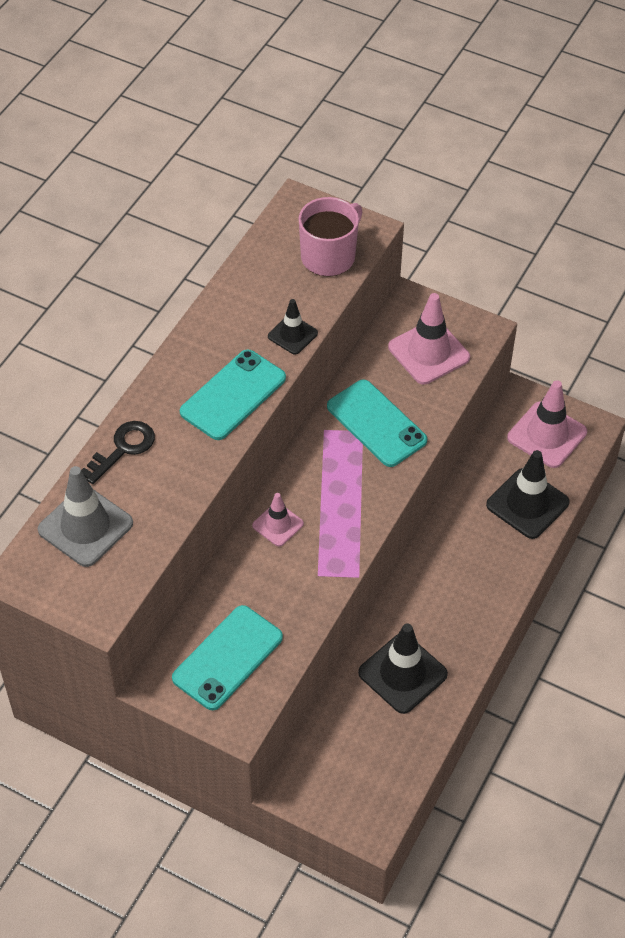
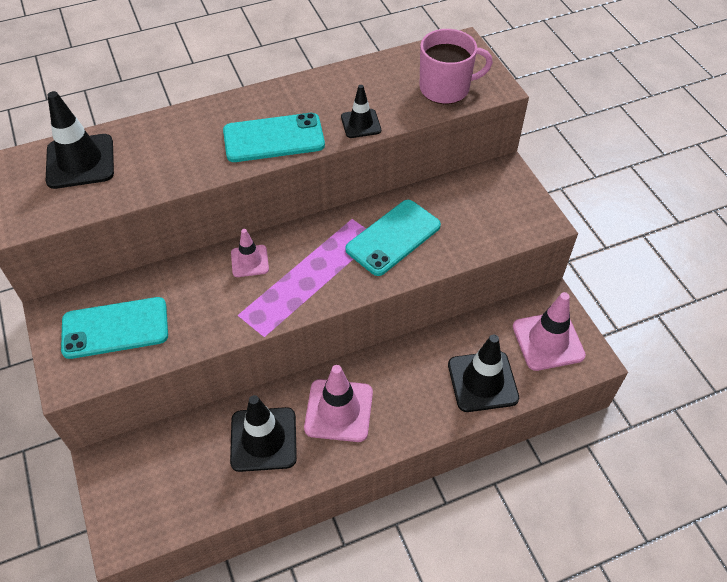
camera: 40 degrees right, 0 degrees up
(85, 526) = (80, 161): grey traffic cone -> black traffic cone
(123, 449) = (163, 128): black key -> none
(376, 423) = (393, 237): turquoise phone -> turquoise phone turned 45 degrees clockwise
(429, 352) = (484, 213): pink traffic cone -> pink traffic cone (339, 410)

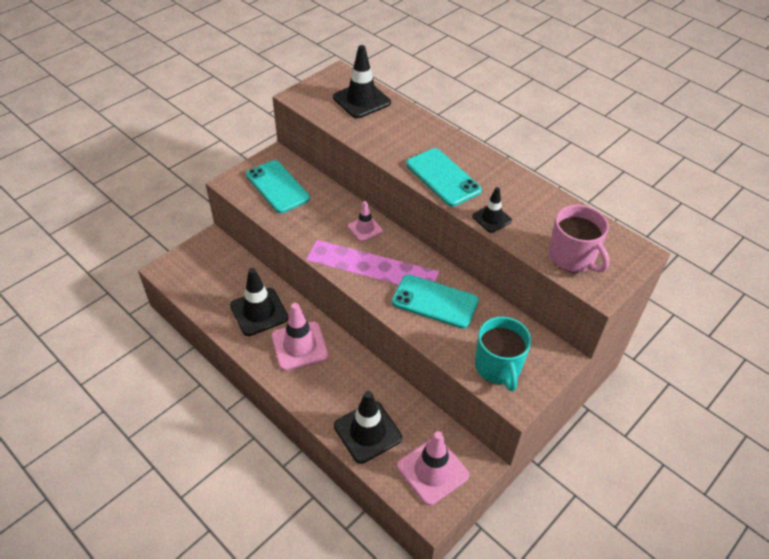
camera: 65 degrees right, 5 degrees down
(499, 220) = (498, 367): none -> turquoise mug

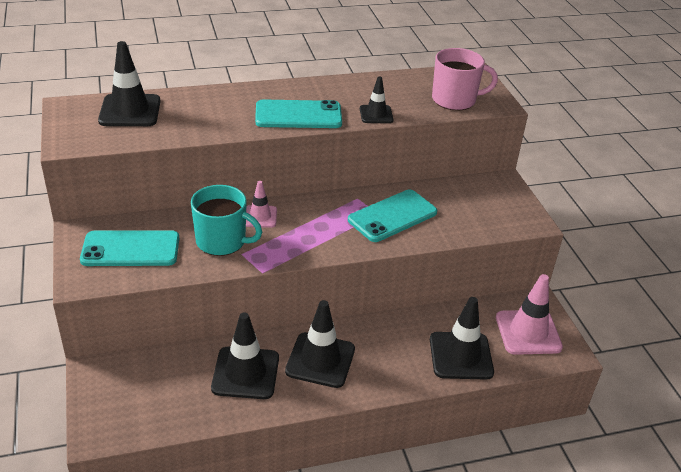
camera: 60 degrees left, 10 degrees down
(299, 346) = (320, 360): pink traffic cone -> black traffic cone
(498, 367) = (491, 215): turquoise mug -> turquoise mug (222, 241)

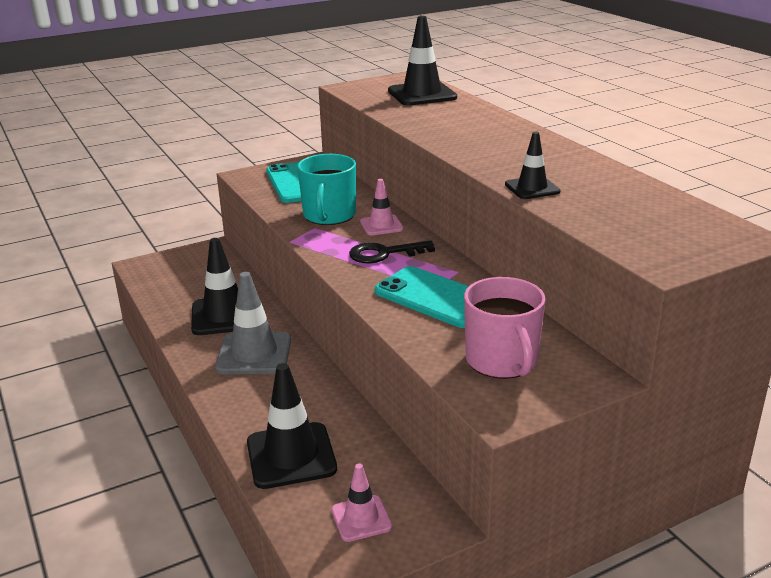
camera: 80 degrees right, 10 degrees down
(298, 115) = (486, 152): turquoise phone -> none
(313, 225) = (385, 253): none -> black key
(320, 360) = (254, 354): black traffic cone -> grey traffic cone
(455, 100) = (634, 230): pink mug -> pink mug (502, 361)
(528, 332) = (361, 518): pink traffic cone -> pink traffic cone, size x0.58

